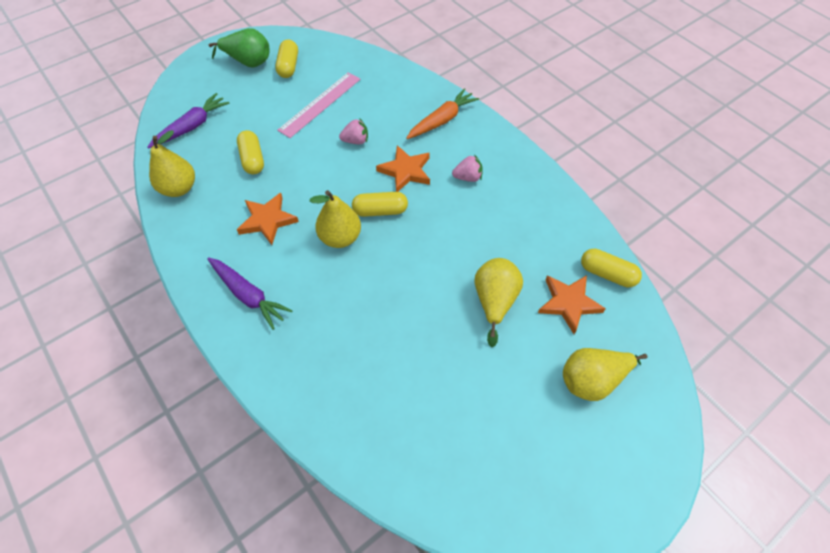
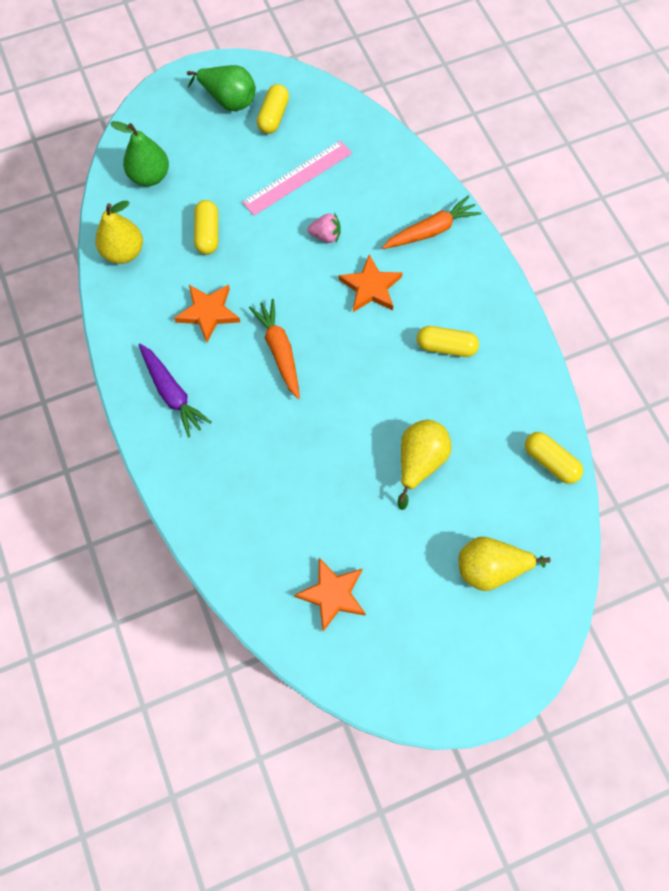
camera: 15 degrees right, 10 degrees up
(192, 127) = (150, 176): purple carrot -> green pear
(340, 237) = (279, 351): yellow pear -> orange carrot
(380, 211) = (330, 329): yellow capsule -> yellow capsule (446, 347)
(467, 177) = (437, 311): pink strawberry -> none
(568, 303) = (496, 484): orange star -> orange star (332, 594)

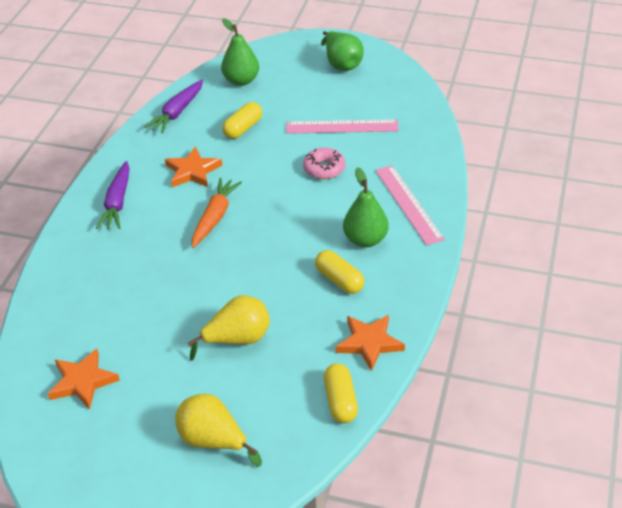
camera: 40 degrees right, 25 degrees down
(123, 252) = (177, 112): yellow pear -> purple carrot
(273, 117) = (363, 86): yellow capsule -> none
(325, 236) = (324, 169): pink strawberry -> pink donut
(371, 287) = (323, 214): orange star -> orange star (369, 343)
(429, 291) = (365, 240): none -> green pear
(431, 231) = (408, 204): orange carrot -> pink ruler

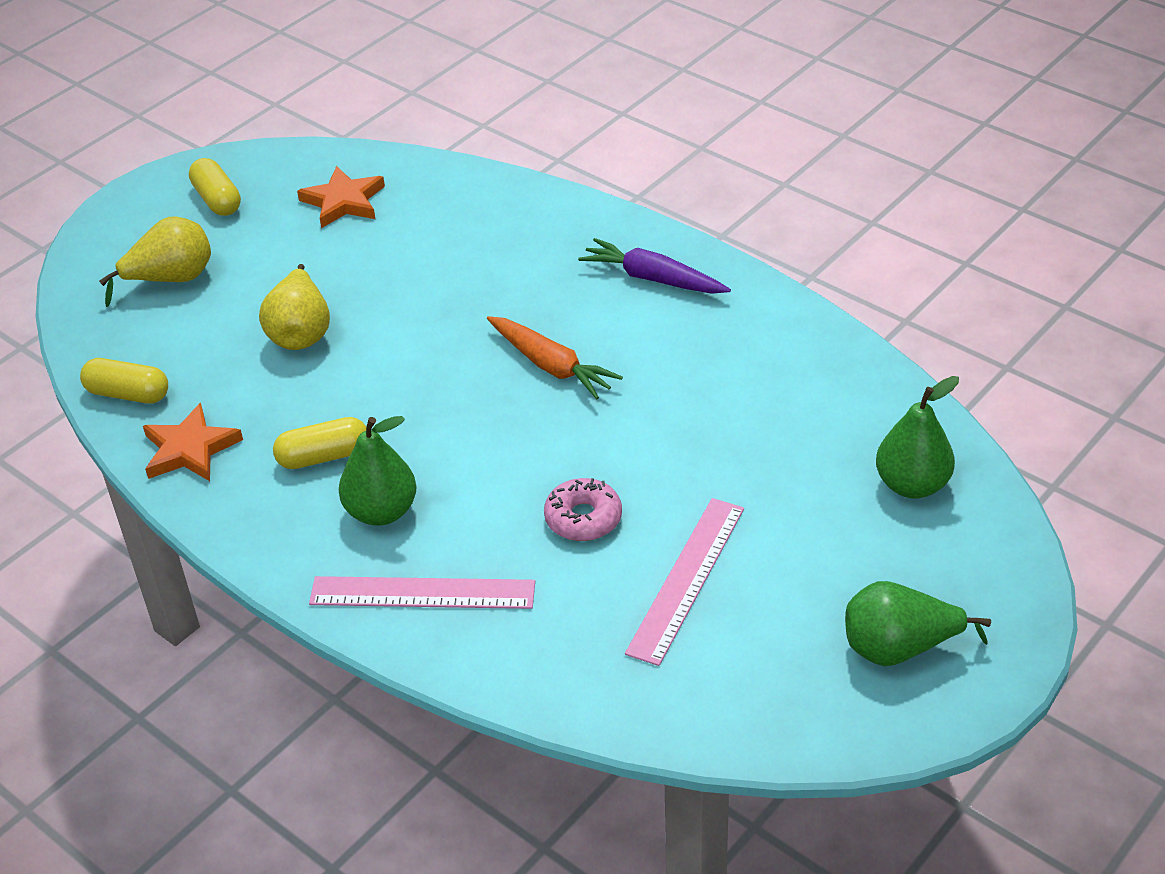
camera: 115 degrees right, 0 degrees up
(177, 112) = (853, 383): purple carrot -> none
(193, 171) = (677, 367): orange star -> none
(243, 128) = (758, 450): yellow capsule -> yellow capsule (217, 200)

